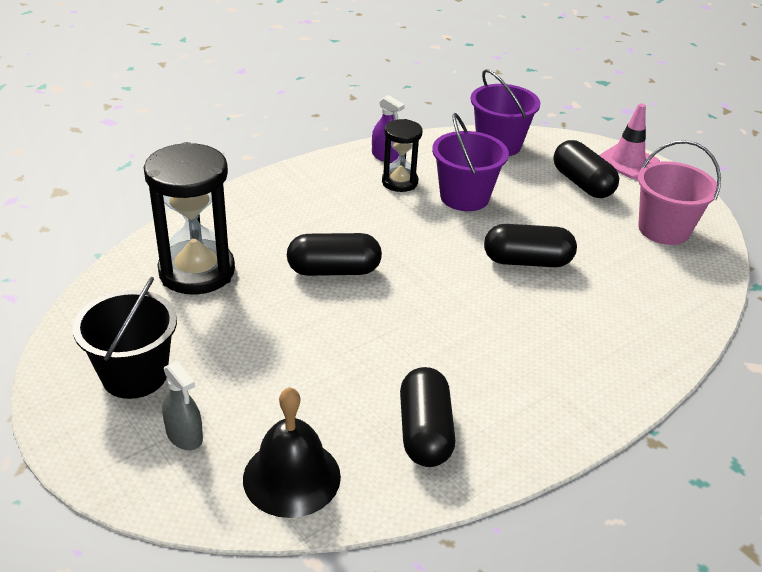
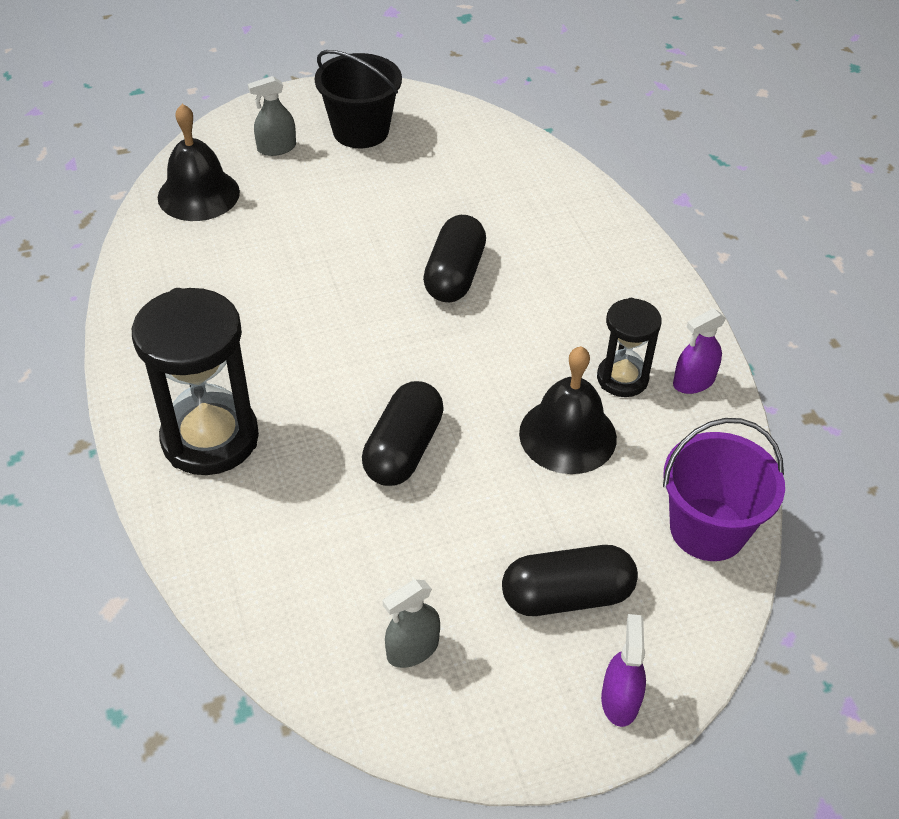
camera: 110 degrees right, 10 degrees up
(197, 271) = (491, 181): black hourglass -> black hourglass (210, 438)
(425, 432) = (194, 280): black capsule -> none
(464, 197) = (567, 435): purple bucket -> black bell
(627, 161) = (620, 700): pink traffic cone -> purple spray bottle
(663, 229) = (412, 649): pink bucket -> grey spray bottle

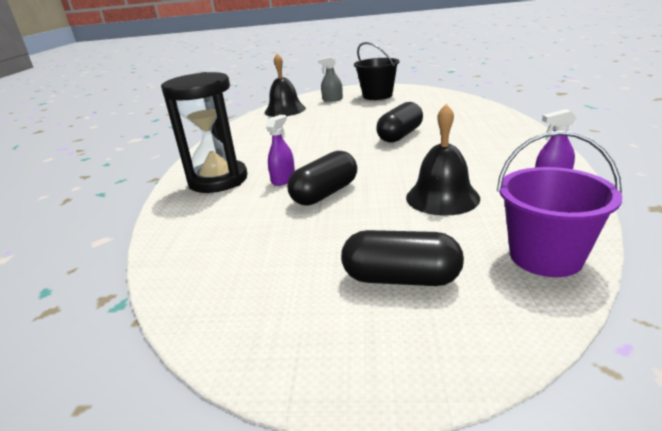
camera: 25 degrees right, 20 degrees down
(412, 649) = (259, 290): grey spray bottle -> none
(620, 700) = (418, 360): purple spray bottle -> purple spray bottle (283, 179)
(622, 378) = (494, 177): black hourglass -> none

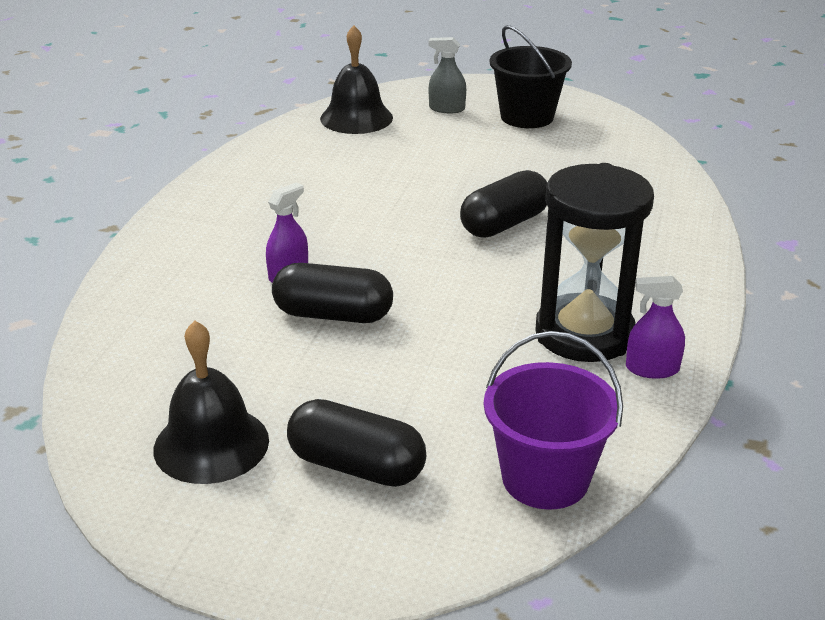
camera: 10 degrees right, 5 degrees up
(218, 180) = (198, 254): black hourglass -> black hourglass (584, 334)
(325, 194) = (333, 315): black capsule -> black capsule turned 45 degrees clockwise
(442, 197) = (485, 359): black bell -> black bell (211, 444)

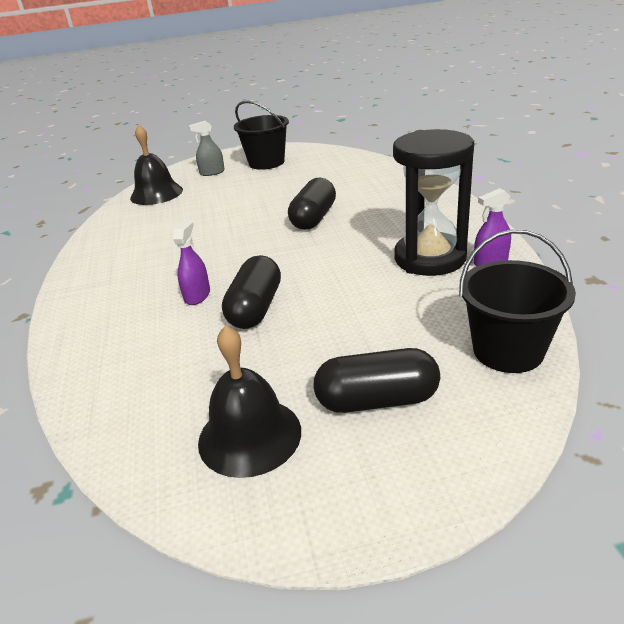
camera: 25 degrees left, 0 degrees up
(333, 315) = (255, 308): black capsule -> black capsule turned 60 degrees counterclockwise
(545, 478) = (508, 351): purple bucket -> black bucket

